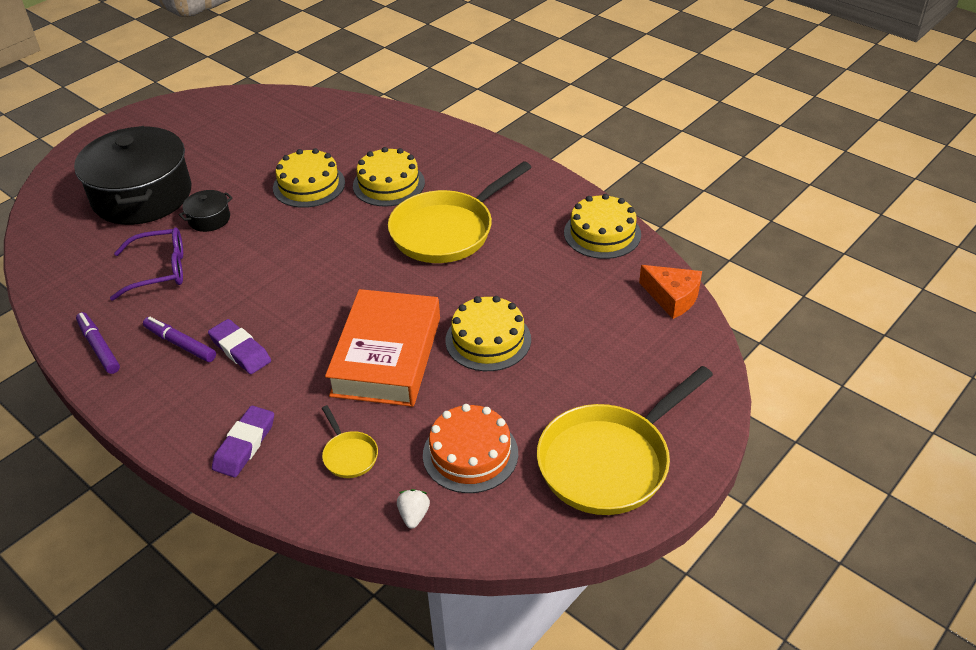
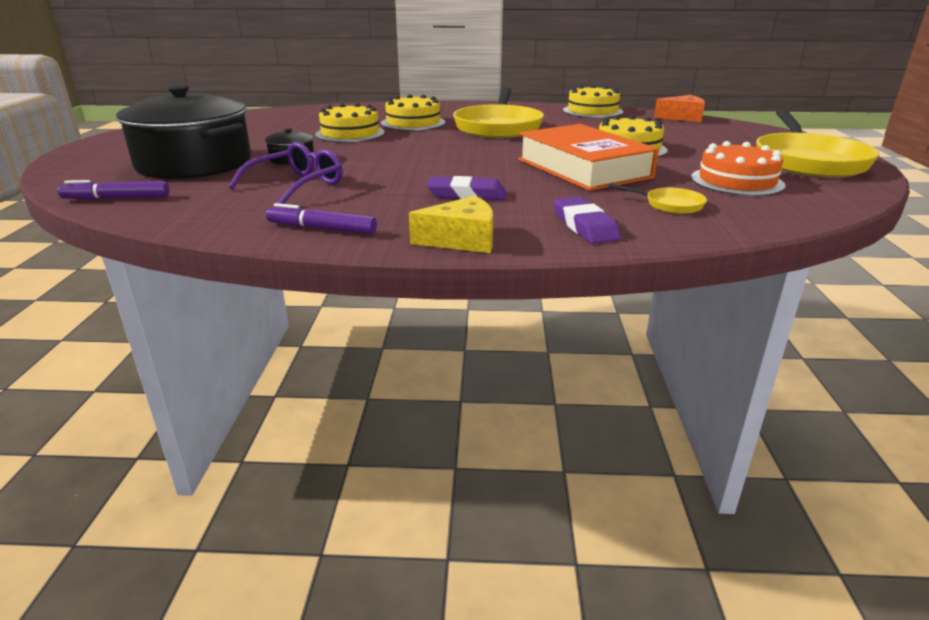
camera: 40 degrees left, 15 degrees down
(150, 413) = (462, 240): none -> yellow cheese
(180, 344) = (404, 206): purple marker -> purple marker (116, 198)
(414, 515) = (777, 210): white strawberry -> none

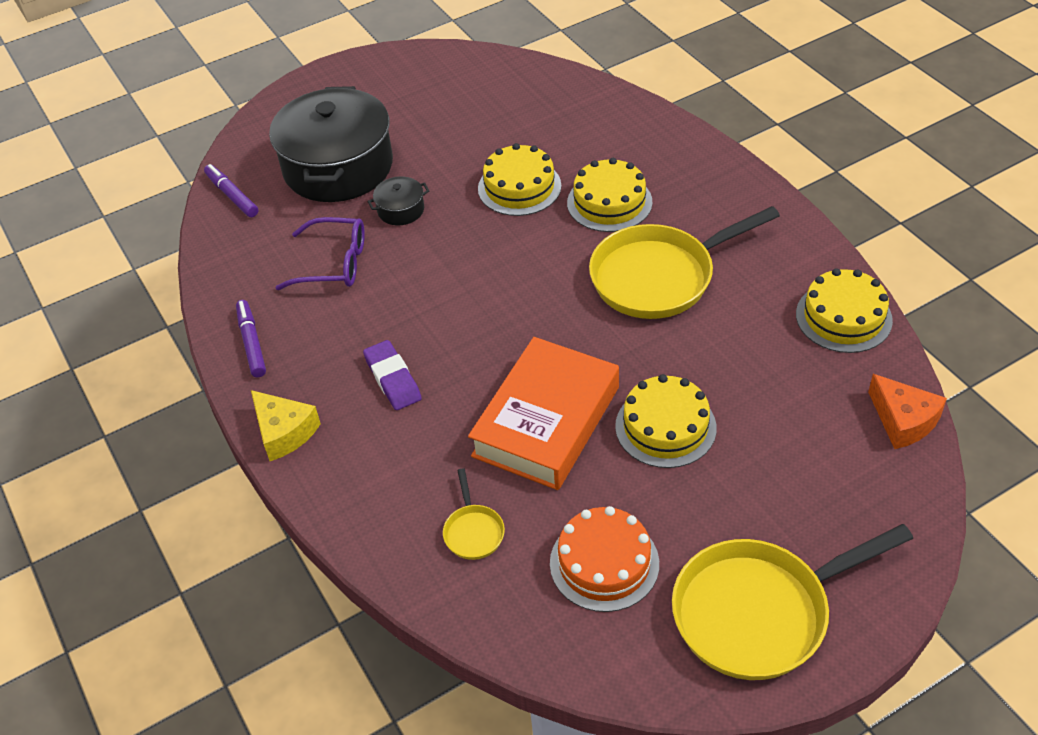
camera: 60 degrees right, 20 degrees up
(584, 226) = (369, 492): purple eraser -> none

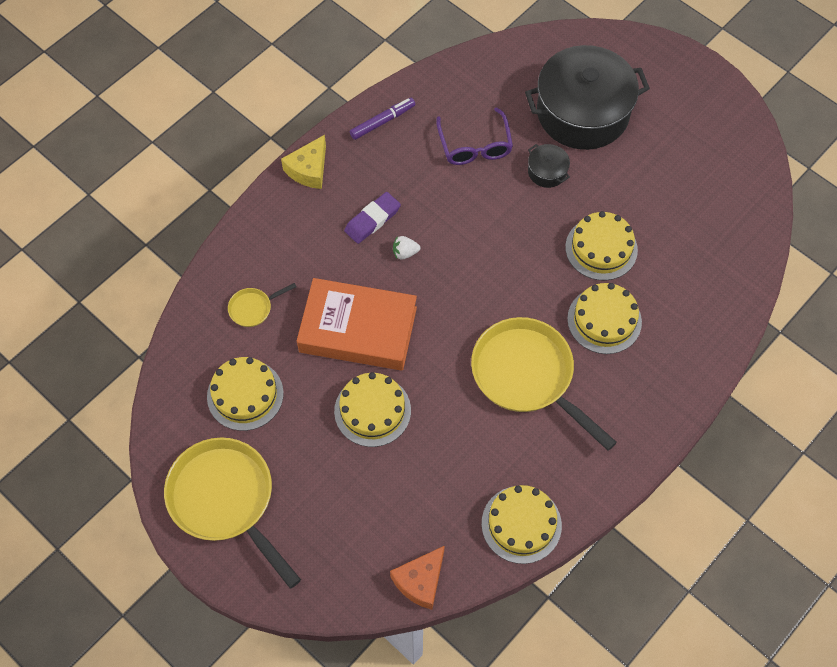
camera: 70 degrees right, 15 degrees up
(232, 195) = (527, 54): purple marker -> none
(454, 355) = (405, 253): none -> white strawberry
(604, 563) = (245, 395): orange cake -> yellow cake

